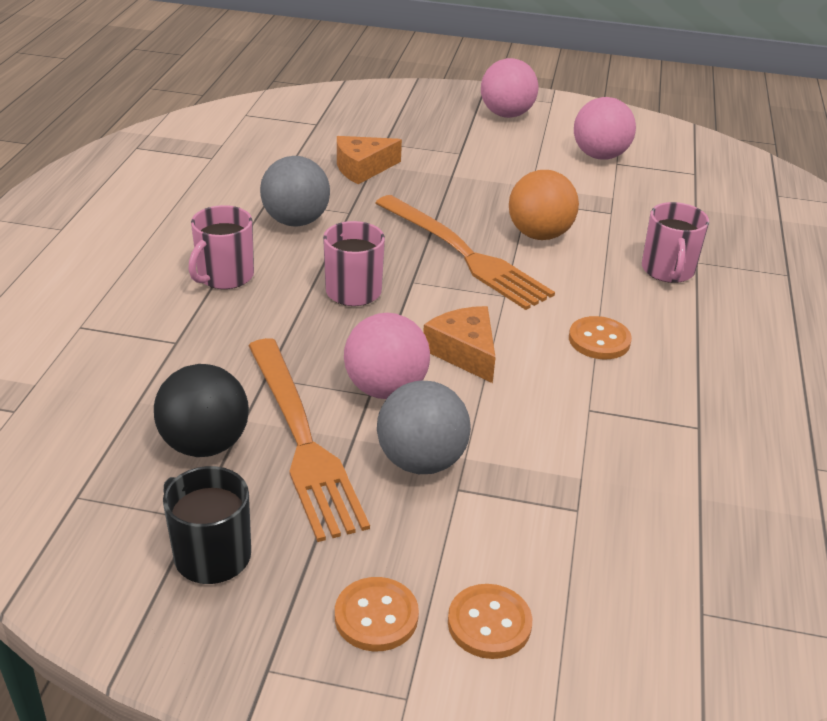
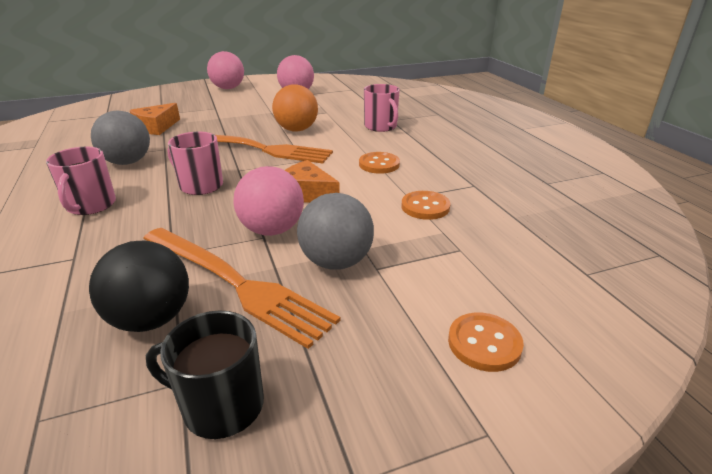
camera: 30 degrees left, 5 degrees down
(376, 616) = (404, 381): orange button -> orange button (425, 207)

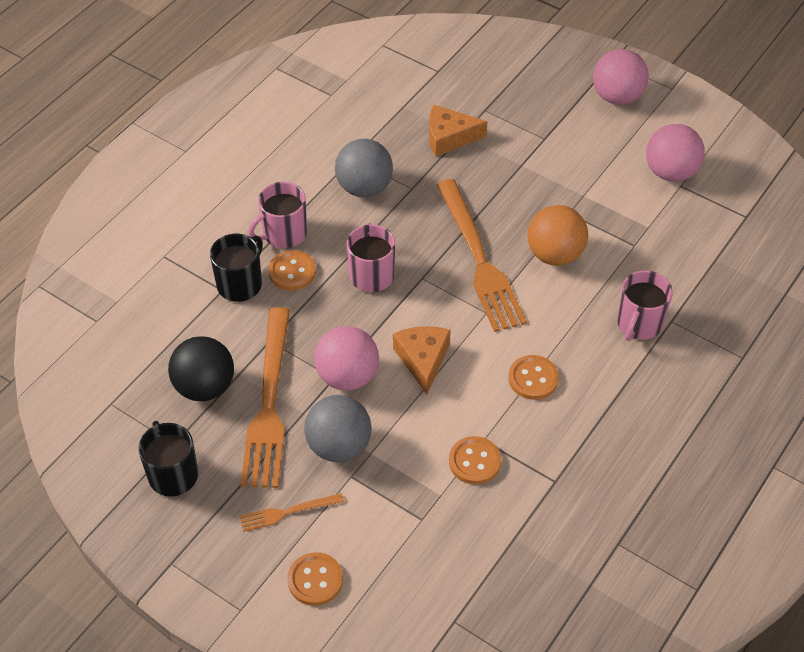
camera: 55 degrees right, 20 degrees up
(88, 245) = (240, 284): none -> black mug
(131, 216) = (292, 272): none -> orange button
(378, 326) = (288, 512): none -> orange fork

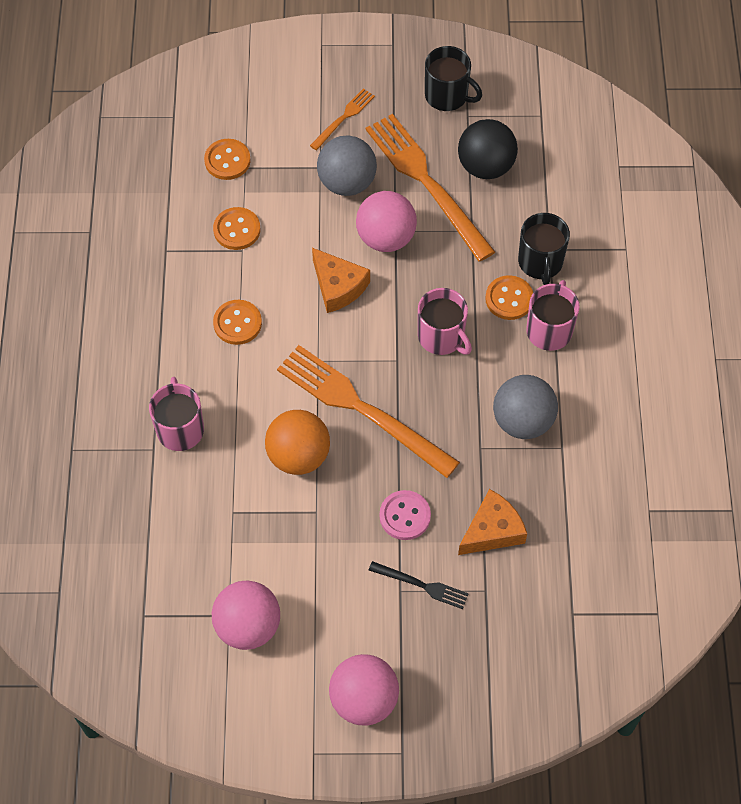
camera: 145 degrees right, 10 degrees up
(315, 580) = (287, 88): orange button -> orange button (227, 160)
(504, 177) = (405, 516): none -> pink button
(527, 134) = (421, 585): none -> black fork

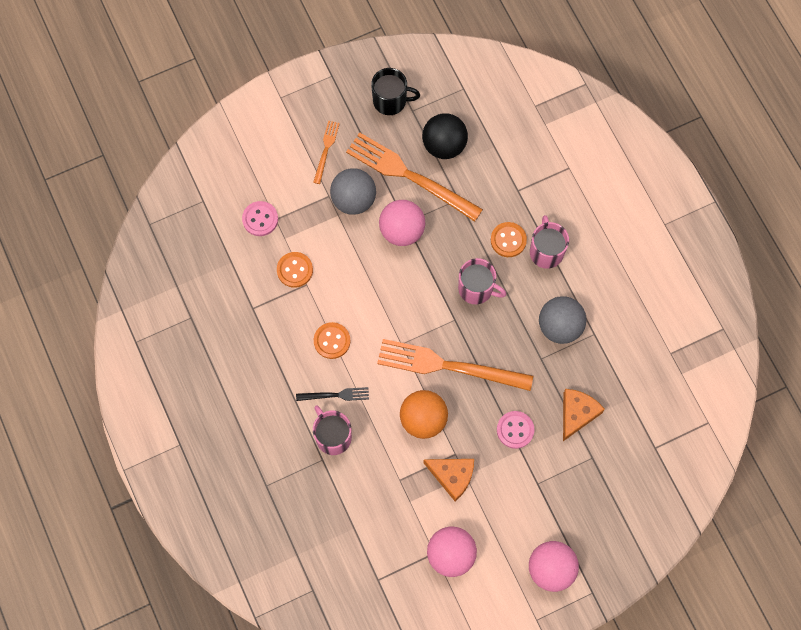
camera: 25 degrees left, 10 degrees up
(227, 160) = (260, 219): orange button -> pink button
(338, 286) = (387, 282): orange cheese -> orange cheese (452, 476)
(421, 585) = (549, 473): black fork -> black fork (335, 395)
(540, 263) = (516, 203): black mug -> none

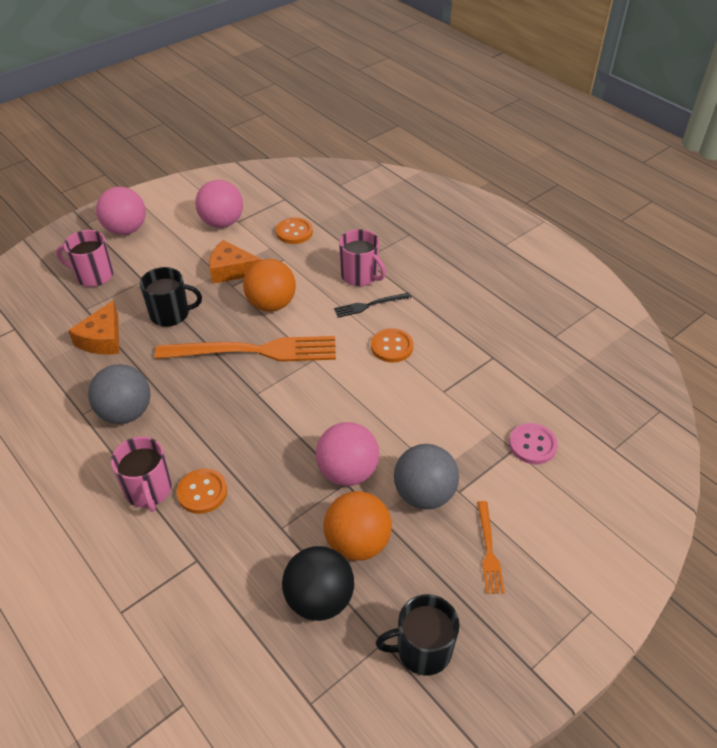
camera: 165 degrees right, 25 degrees down
(295, 270) = (463, 401): orange button -> orange button (294, 232)
(410, 176) = (357, 543): orange fork -> orange ball
(476, 289) = (235, 429): pink mug -> pink mug (93, 275)
(515, 430) = (171, 314): pink button -> black mug

